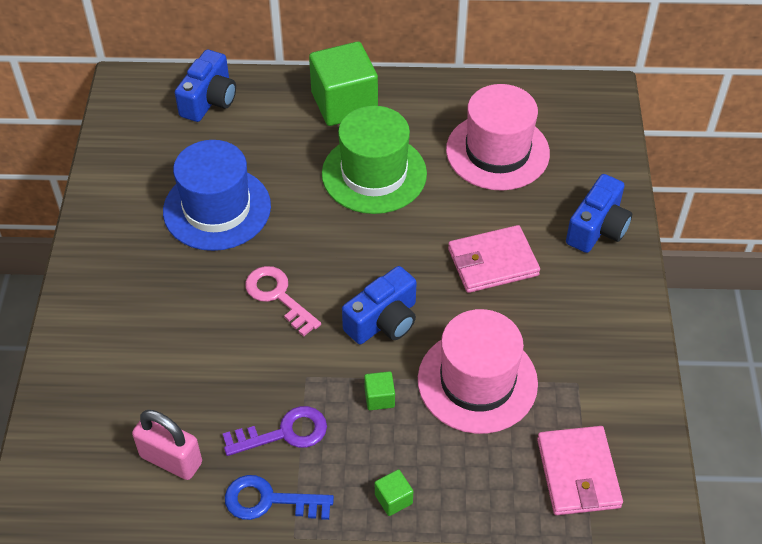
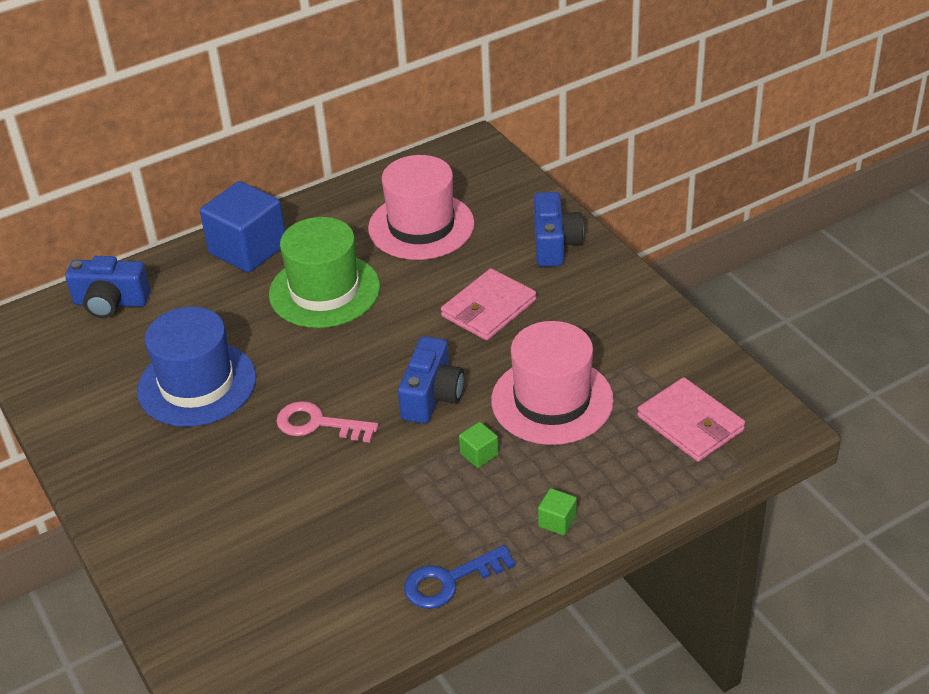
camera: 30 degrees left, 10 degrees down
(171, 459) = (330, 598): pink padlock -> none
(209, 100) = (111, 302): blue camera -> blue camera turned 105 degrees clockwise
(284, 433) = (417, 524): purple key -> none
(344, 103) = (248, 249): green cube -> blue cube

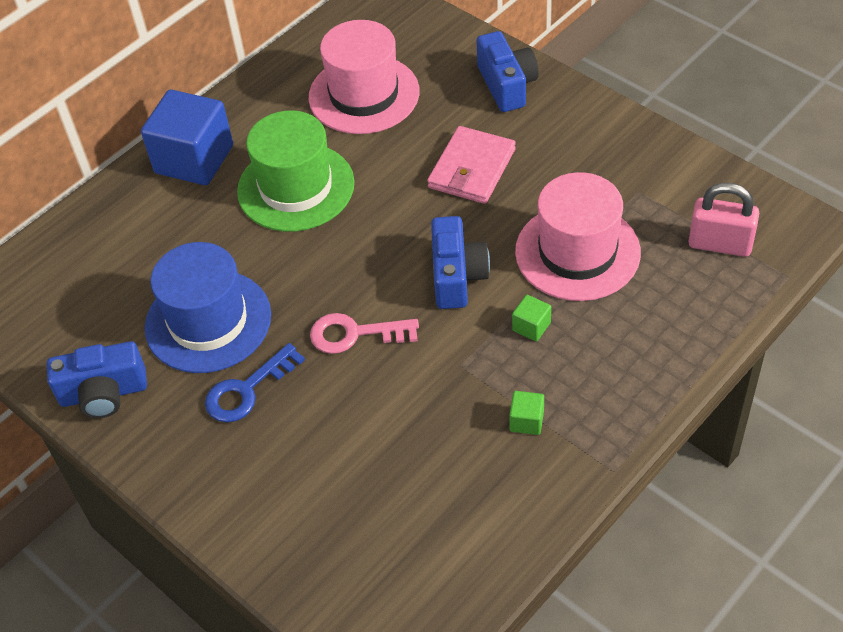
camera: 15 degrees left, 10 degrees up
(111, 302) = (73, 252): blue camera -> blue camera (104, 393)
(450, 581) = (562, 467): blue key -> blue key (247, 390)
(557, 521) = (638, 378): green cube -> green cube (526, 421)
(690, 423) = (720, 244): pink wallet -> pink padlock

